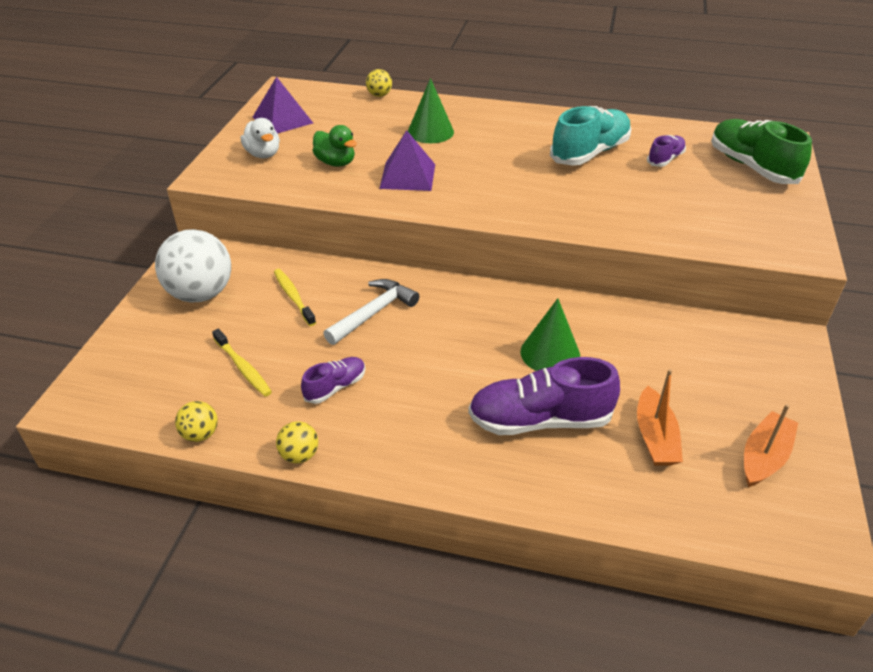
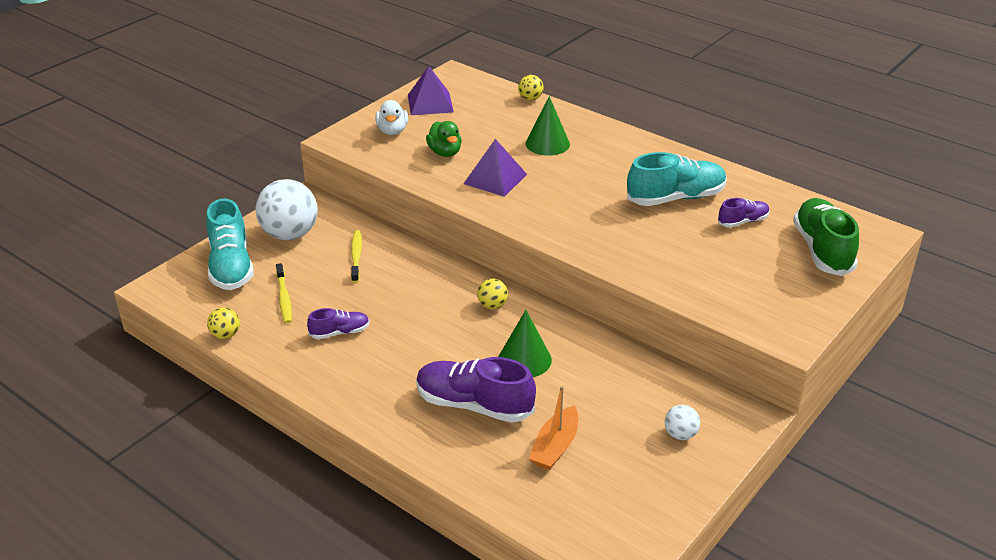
camera: 25 degrees right, 5 degrees down
(153, 349) = (231, 266): none -> turquoise shoe
(299, 455) = (282, 371): yellow ball -> yellow ball (492, 305)
(373, 313) = (408, 287): white hammer -> none
(753, 381) = (680, 434): none -> white ball
(764, 457) = (632, 490): orange boat -> none

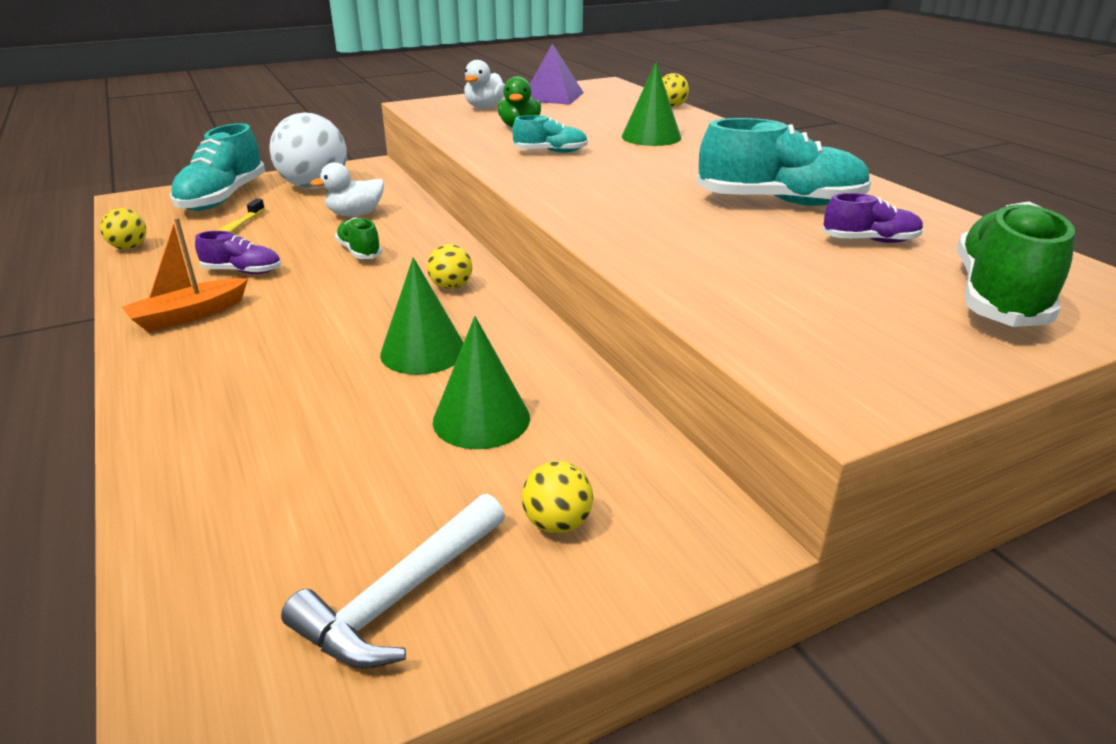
camera: 25 degrees right, 5 degrees down
(356, 256) = (355, 214): yellow toothbrush -> white duck
(400, 292) = (359, 252): none -> green shoe
(474, 405) = (291, 385): purple shoe -> none
(495, 179) = (550, 152): purple pyramid -> turquoise shoe
(555, 447) = (333, 474): orange boat -> orange boat (189, 315)
(597, 392) = (481, 419): none -> green cone
(643, 489) = (400, 595): none -> white hammer
(680, 434) = (557, 523): white ball -> yellow ball

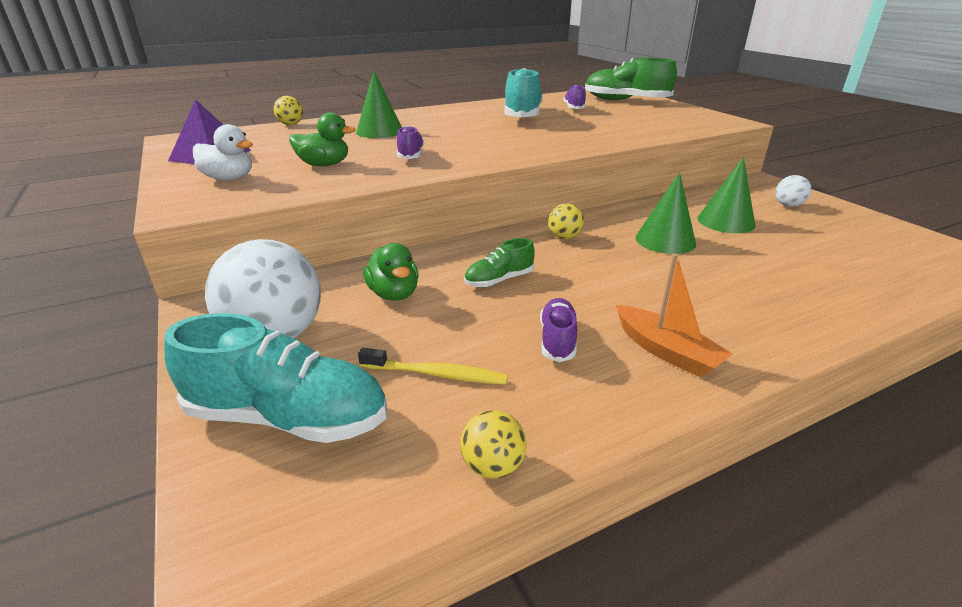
camera: 90 degrees left, 0 degrees up
(355, 214) = (394, 294): white duck -> green duck
(400, 595) = (867, 231): white hammer -> none
(550, 152) = (410, 155): turquoise shoe -> purple shoe
(557, 523) = (788, 205): yellow ball -> white ball

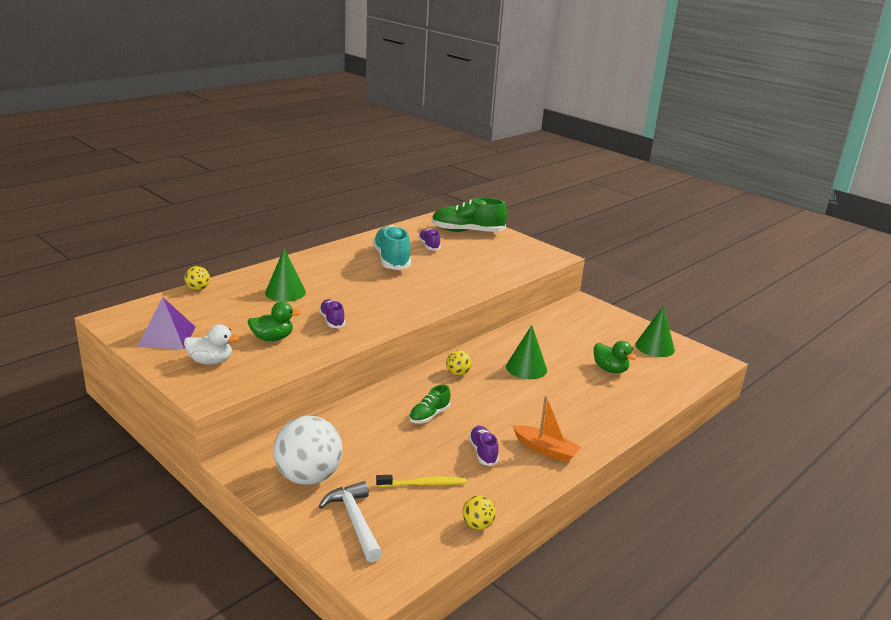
camera: 20 degrees left, 5 degrees down
(288, 417) = (355, 521): turquoise shoe -> white hammer
(394, 294) = (365, 436): green duck -> green duck (610, 369)
(726, 221) = (562, 346): green cone -> green cone (655, 347)
(788, 205) = (601, 325): white ball -> none

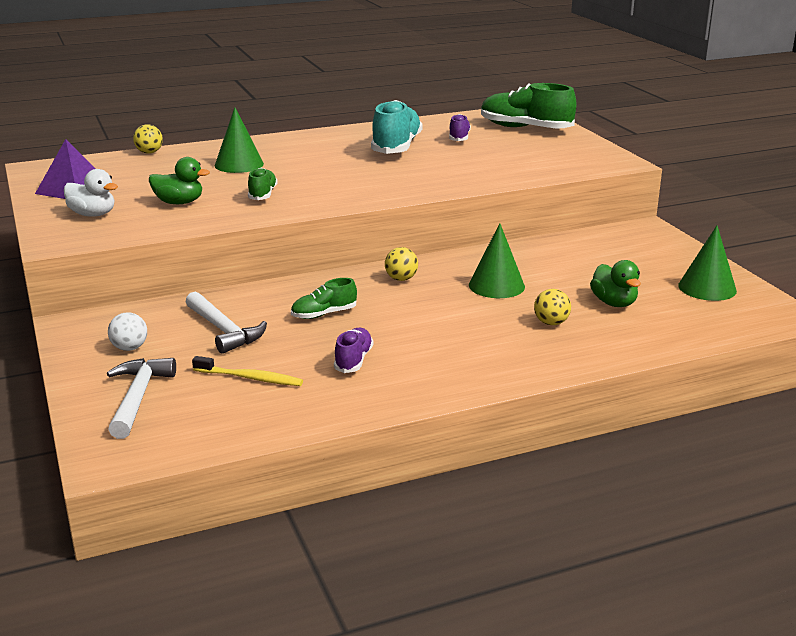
camera: 25 degrees right, 0 degrees up
(308, 477) = (129, 348): white ball -> white ball, size x0.47
(332, 320) = (262, 194): purple shoe -> green shoe
(368, 445) = (224, 330): none -> white hammer
(477, 525) = (274, 429): yellow ball -> yellow ball (551, 323)
(545, 450) = (437, 372): orange boat -> none

